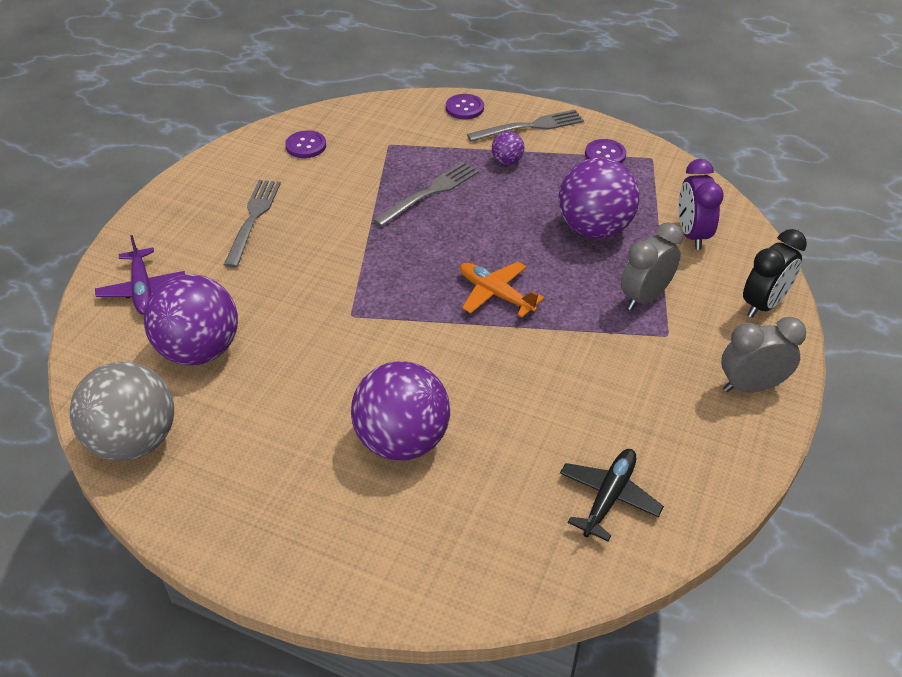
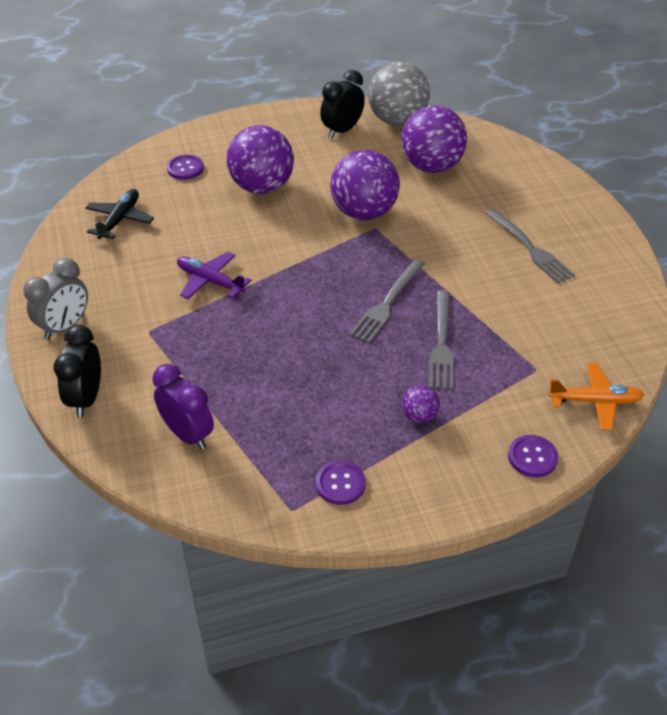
camera: 140 degrees right, 0 degrees up
(142, 289) = (517, 174): purple plane -> purple plane (210, 281)
(213, 469) = (342, 130): none -> black clock
(306, 146) = (594, 325): purple button -> purple button (185, 168)
(496, 294) = (298, 292): orange plane -> orange plane (595, 401)
(530, 126) = (445, 475): grey fork -> grey fork (387, 304)
(594, 229) = (276, 390): purple ball -> purple ball (364, 212)
(608, 497) = (119, 220): black plane -> black plane turned 150 degrees counterclockwise
(645, 297) = (186, 351): grey clock -> none

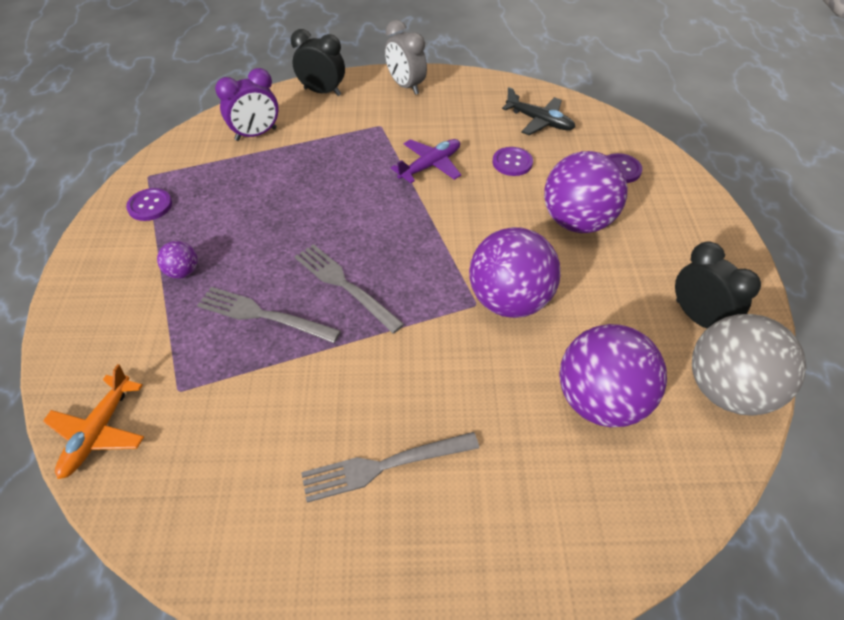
camera: 105 degrees right, 5 degrees up
(532, 457) = (76, 344): purple button -> purple button (512, 163)

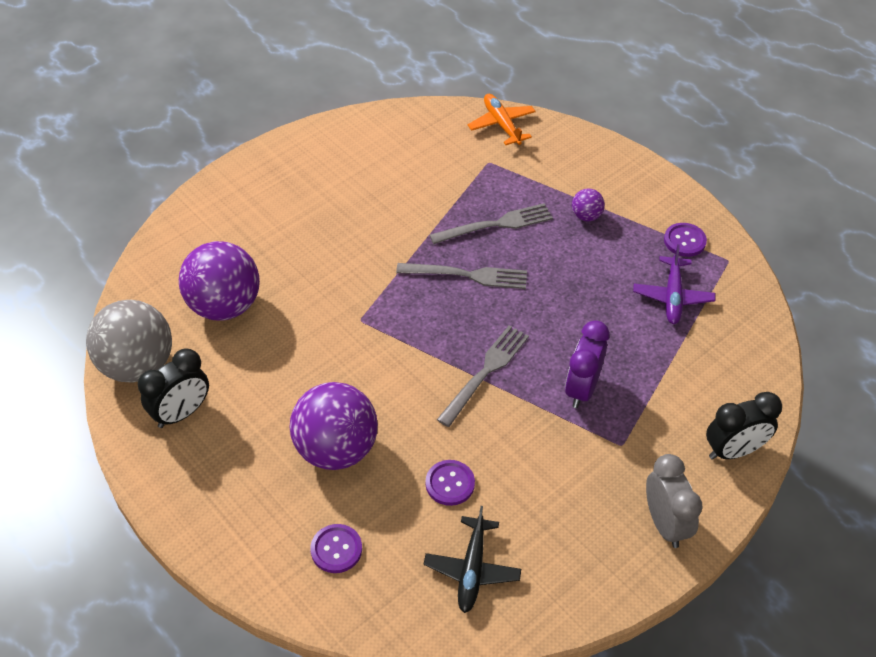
camera: 140 degrees right, 0 degrees up
(256, 134) = (713, 355): purple clock -> purple clock (582, 389)
(383, 466) = (331, 197): grey fork -> grey fork (486, 371)
(406, 86) = (665, 524): grey clock -> grey clock turned 60 degrees clockwise
(430, 166) = (521, 426): purple plane -> purple plane (672, 296)
(509, 301) = (338, 337): purple ball -> none
(539, 121) = (472, 569): black plane -> black plane turned 75 degrees counterclockwise
(697, 318) = (181, 413): black clock -> black clock turned 60 degrees counterclockwise

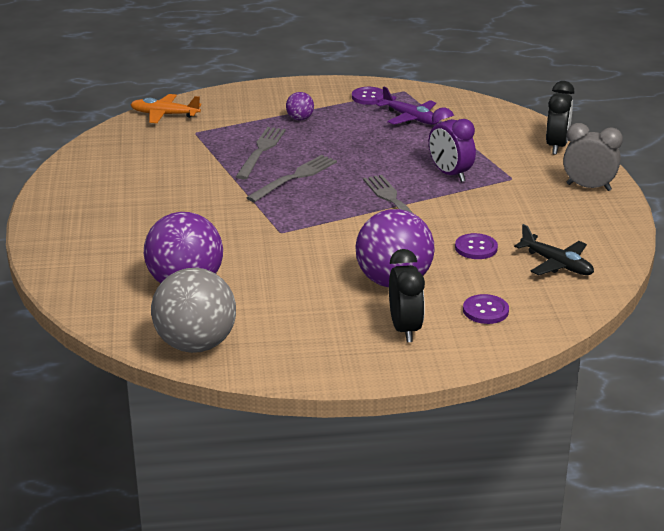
camera: 55 degrees left, 20 degrees down
(181, 413) = (275, 338): black clock -> black clock (405, 329)

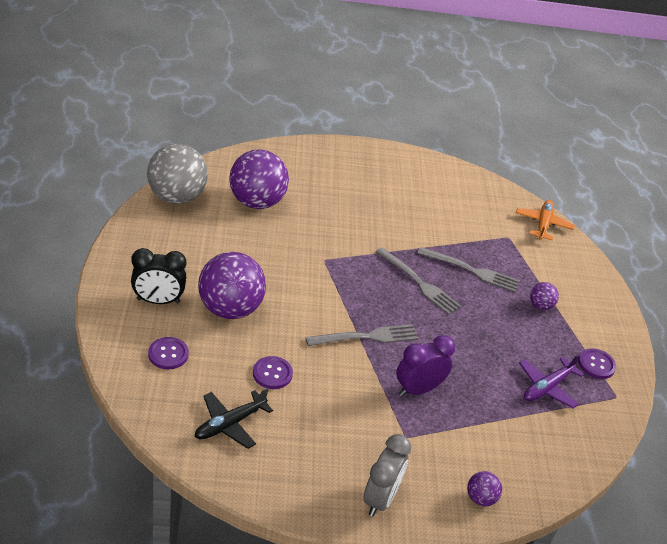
camera: 90 degrees right, 10 degrees up
(556, 146) = (480, 498): black clock -> purple ball

